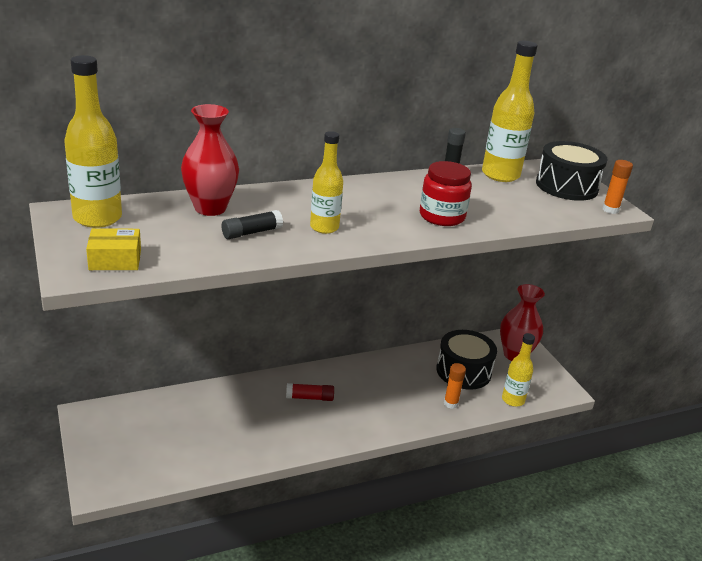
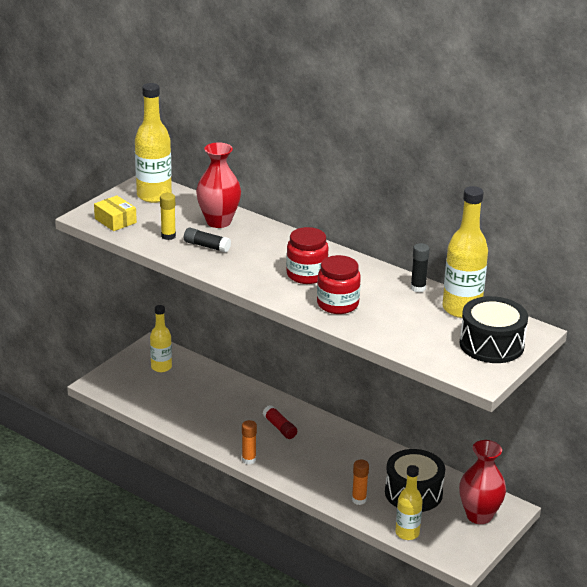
camera: 60 degrees right, 0 degrees up
(199, 244) = (168, 236): none -> yellow glue stick
(324, 227) = (251, 267): yellow bottle -> yellow bottle (161, 367)
(372, 209) = (306, 275): none -> red jar
(610, 210) = (474, 375): orange glue stick -> orange glue stick (249, 460)

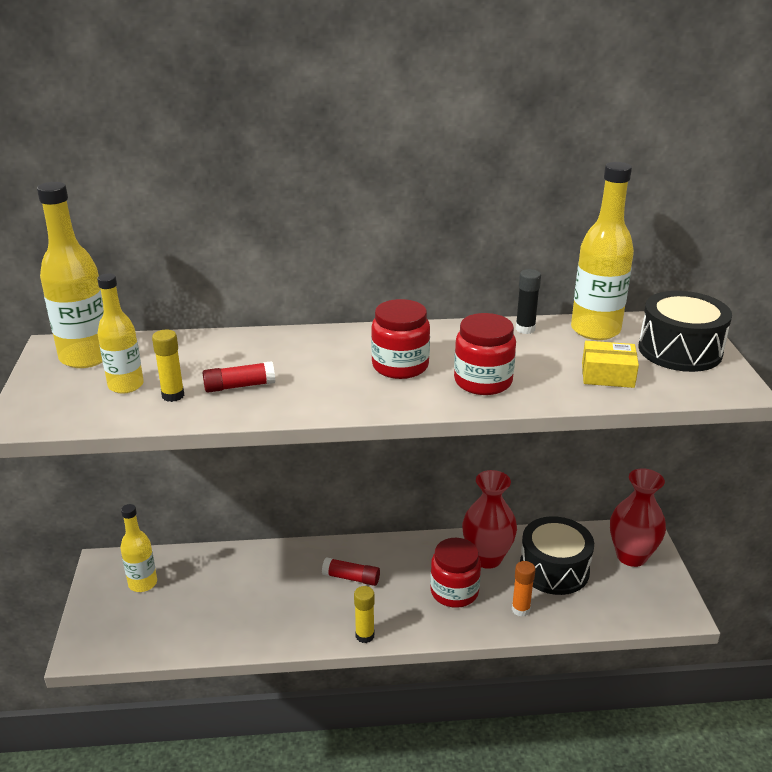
camera: 40 degrees left, 0 degrees up
(115, 220) = (73, 407): yellow box -> yellow box (607, 375)
(206, 246) = (239, 386): black glue stick -> red glue stick
(218, 222) = (212, 353): red vase -> red vase (487, 558)
(249, 460) = (364, 635): orange glue stick -> yellow glue stick
(331, 468) = (454, 592): none -> red jar
(407, 533) = (604, 616): yellow bottle -> yellow bottle (126, 385)

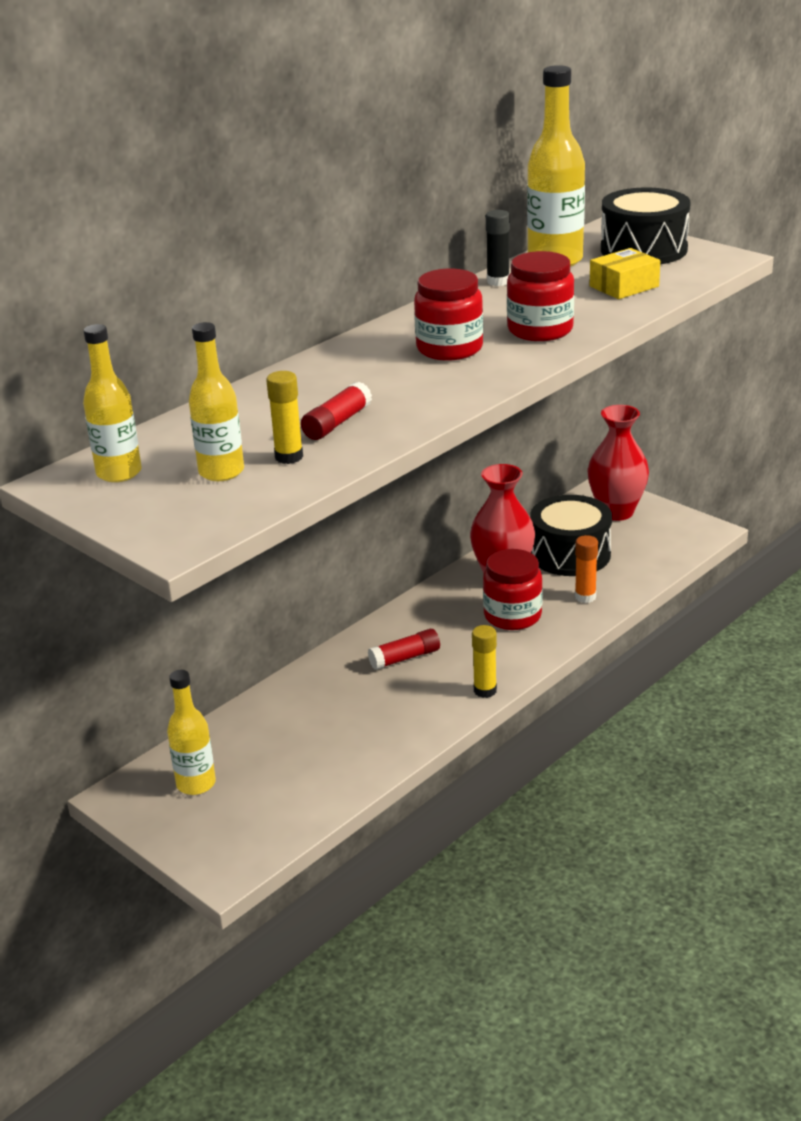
camera: 40 degrees left, 0 degrees up
(86, 357) = (119, 473): yellow bottle -> yellow bottle, size x0.64

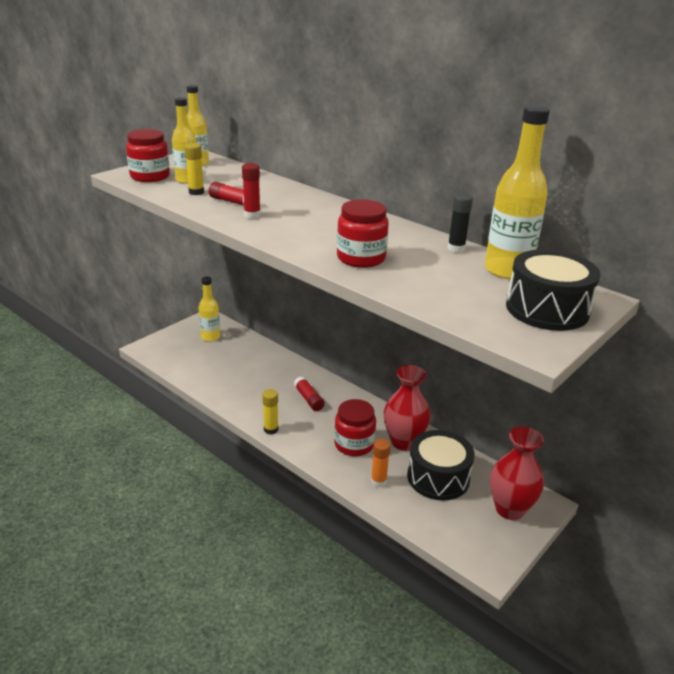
camera: 85 degrees right, 0 degrees up
(396, 404) = (252, 215): none -> red glue stick
(449, 348) = (332, 230): red jar -> red jar (150, 176)
(624, 286) = (452, 294): yellow box -> none

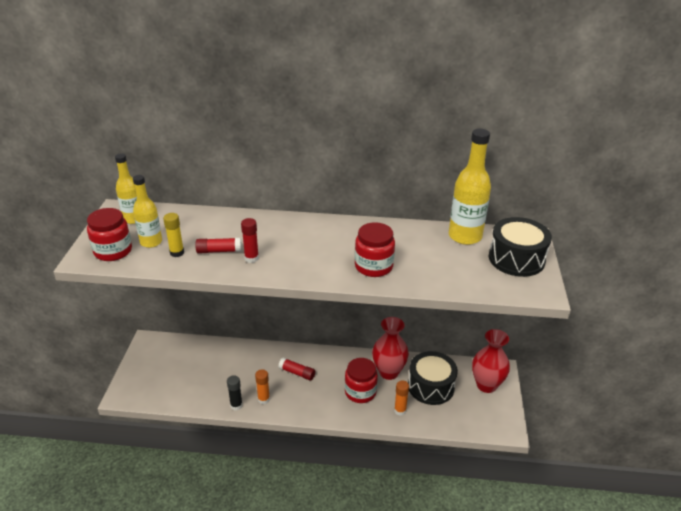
camera: 35 degrees left, 5 degrees up
(210, 337) = (168, 357): yellow bottle -> none
(254, 405) = (263, 399): none -> orange glue stick
(271, 429) = (295, 412): yellow glue stick -> none
(456, 248) = (417, 230): black glue stick -> black glue stick (236, 405)

